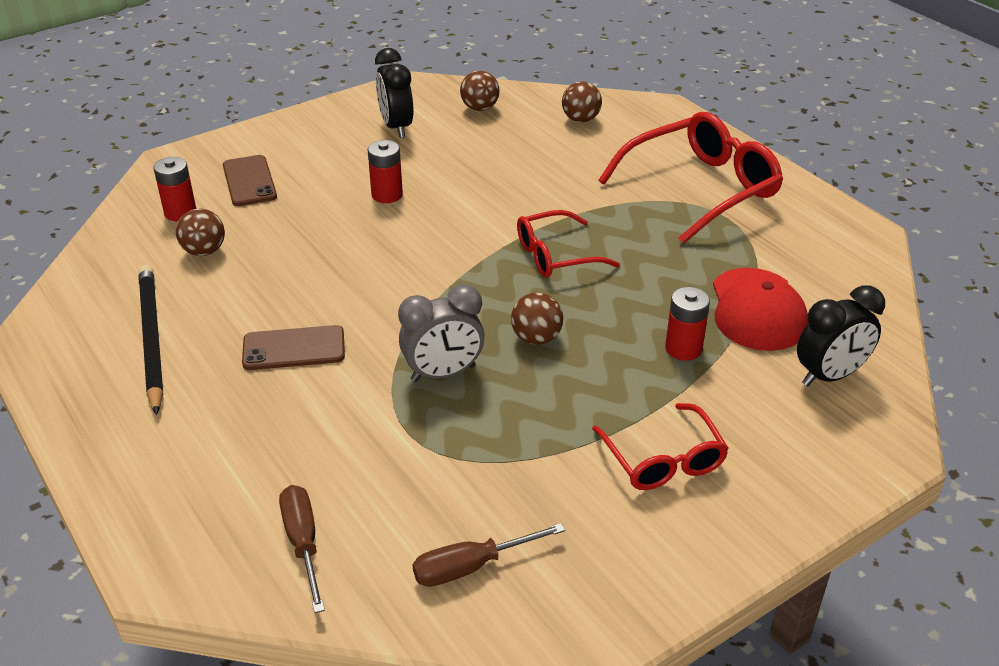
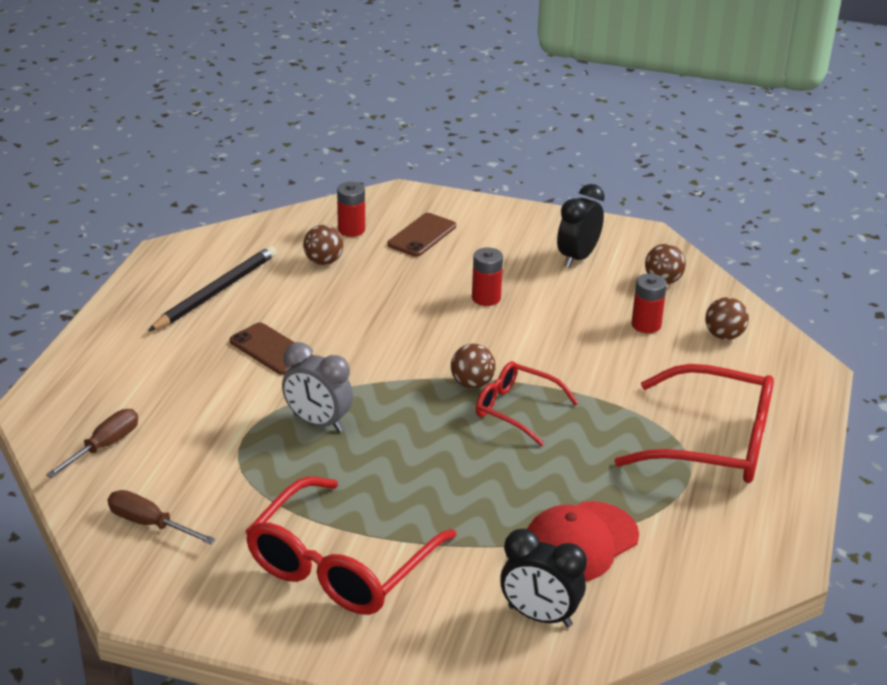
camera: 50 degrees right, 5 degrees down
(536, 338) = (405, 446): brown ball -> brown ball (472, 384)
(663, 460) = (340, 566): red glasses -> red glasses, size x1.71
(683, 348) = (480, 523): red battery -> red battery (646, 325)

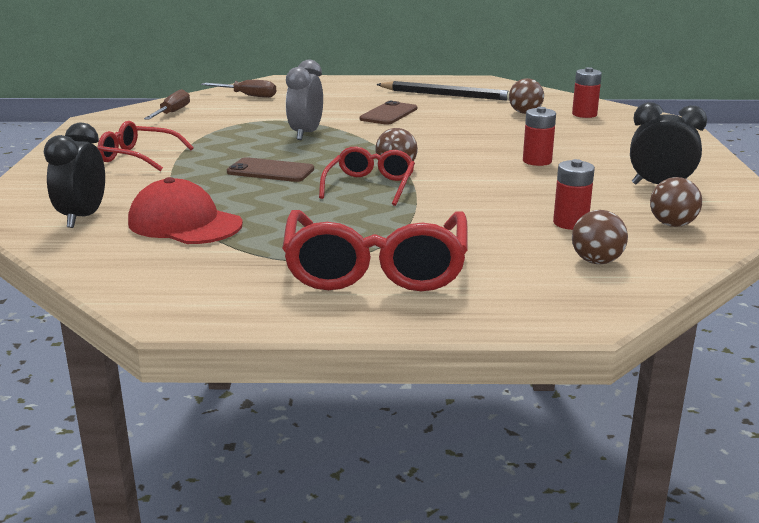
camera: 75 degrees right, 10 degrees down
(340, 566) = (137, 157): red glasses -> red glasses, size x0.58
(422, 235) = (610, 133): brown phone -> brown phone (270, 171)

